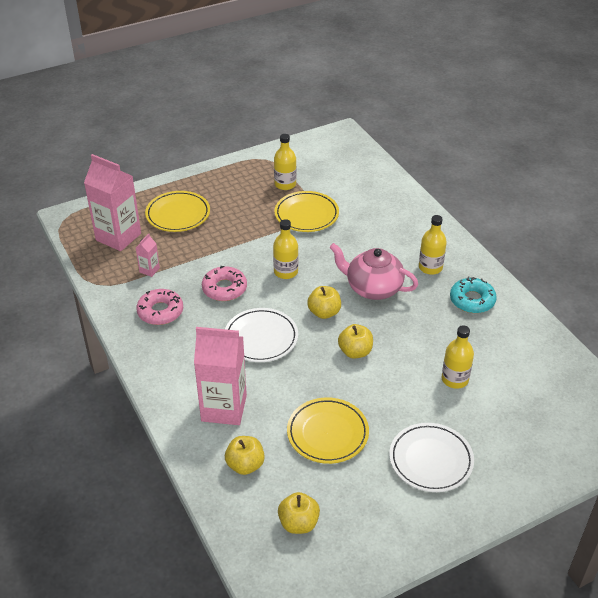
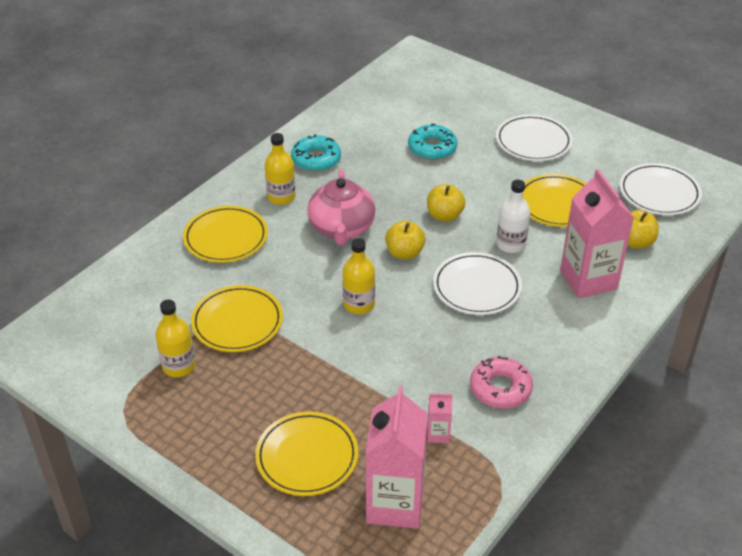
camera: 115 degrees left, 0 degrees up
(224, 288) = (422, 346): pink donut -> none
(295, 378) = (510, 244): none -> white bottle
(298, 523) = (659, 193): yellow apple -> white plate
(396, 229) = (226, 238): none -> yellow plate
(455, 379) = (432, 148): yellow bottle -> turquoise donut

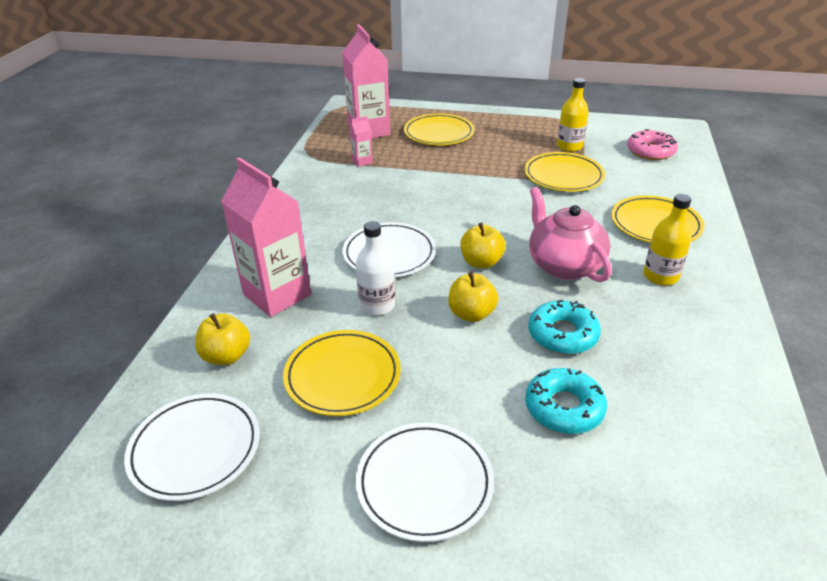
camera: 155 degrees right, 5 degrees down
(316, 159) = (684, 334): turquoise donut -> turquoise donut (562, 334)
(359, 304) = (484, 212): yellow bottle -> none
(500, 388) = (329, 194): pink donut -> pink donut (650, 151)

